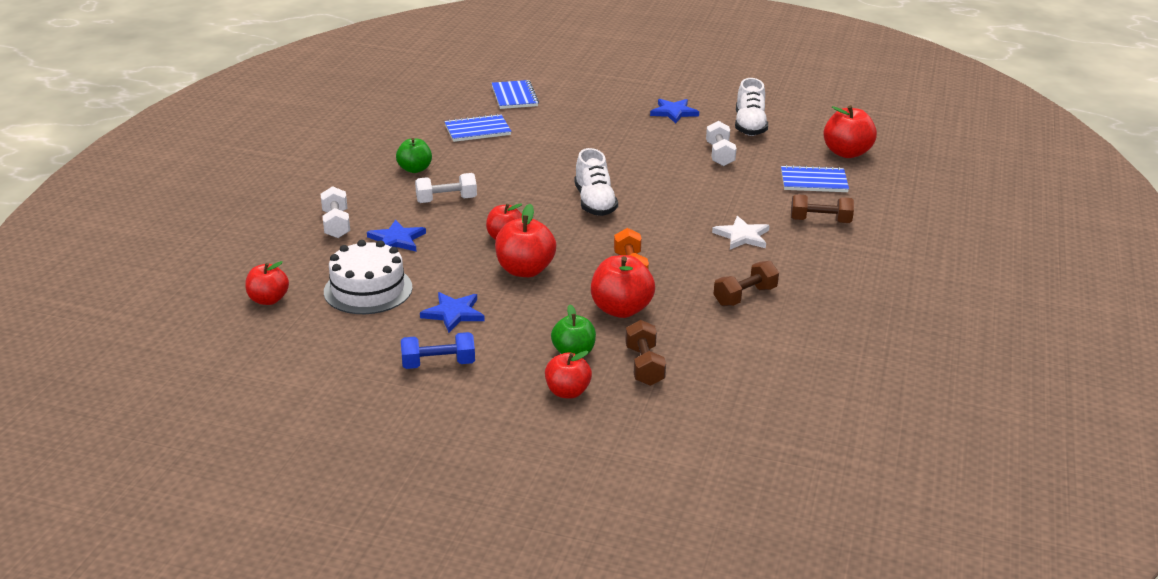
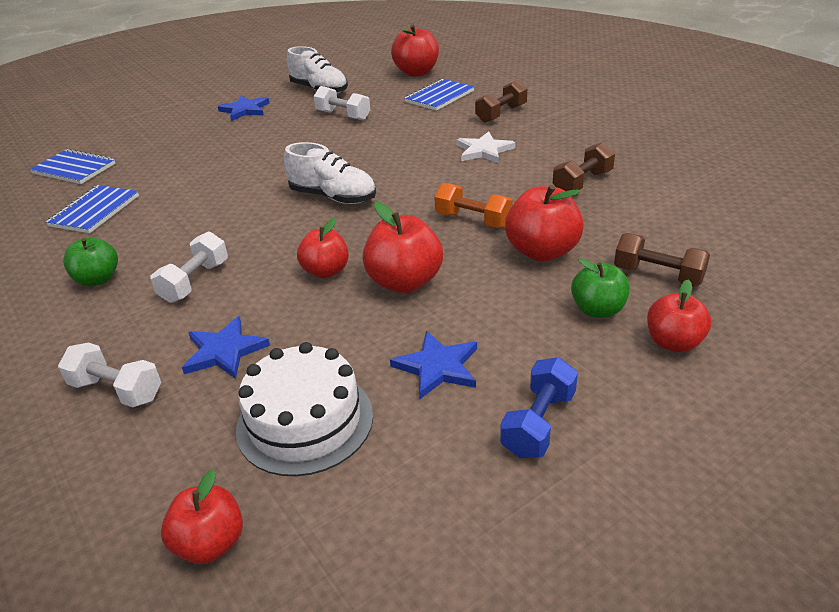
camera: 50 degrees left, 5 degrees up
(745, 296) = (582, 183): brown dumbbell -> brown dumbbell turned 45 degrees clockwise

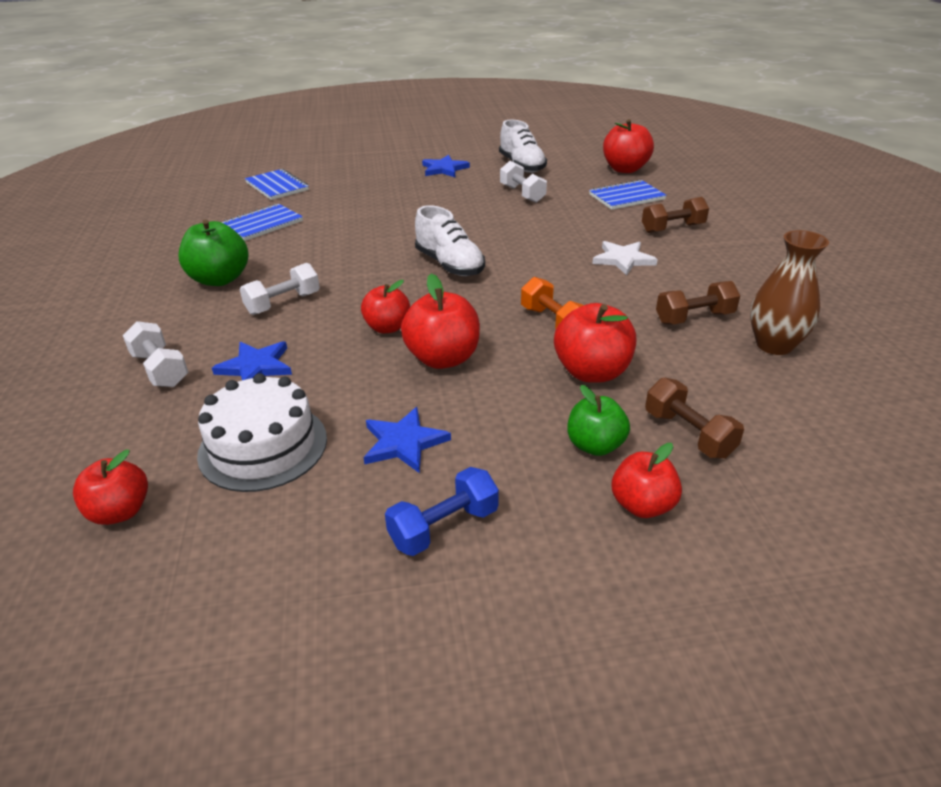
camera: 25 degrees right, 0 degrees up
(98, 279) = (220, 279): green apple -> green apple, size x1.50
(658, 186) = (774, 345): none -> brown vase

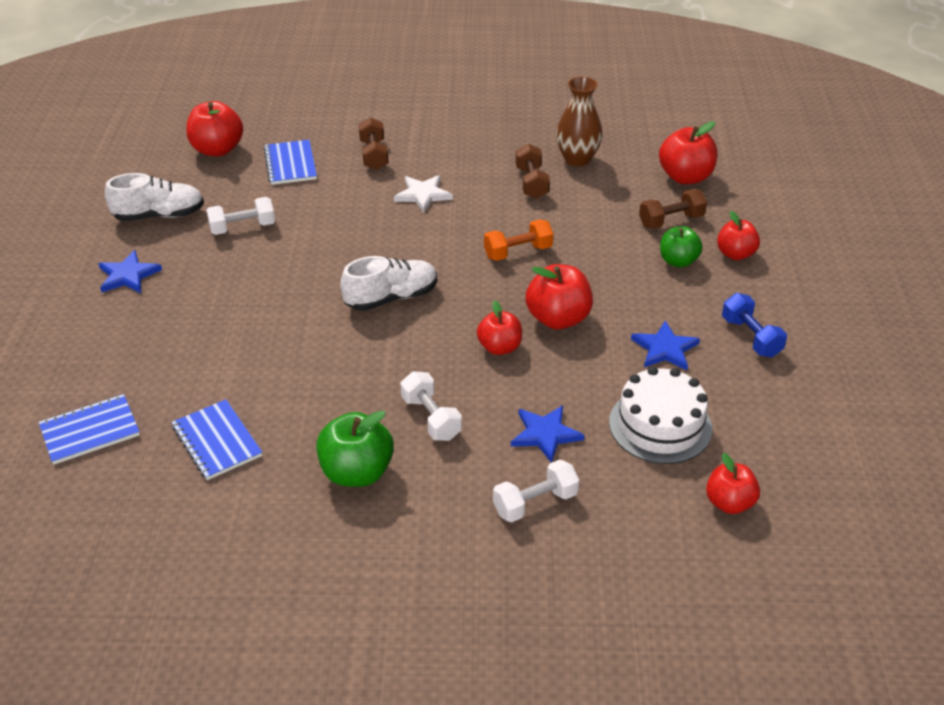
camera: 80 degrees left, 5 degrees up
(592, 372) = (593, 246): red apple -> red apple (685, 177)

